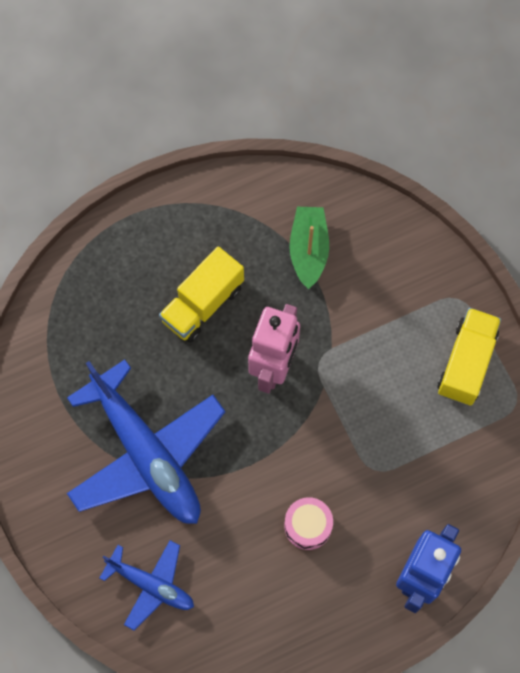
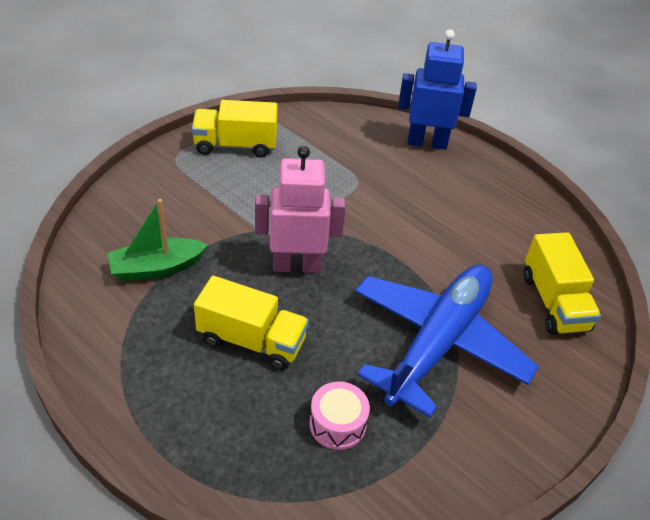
camera: 115 degrees left, 25 degrees down
(151, 585) = (554, 302): blue plane -> yellow truck
(308, 526) = (431, 211): pink drum -> pink drum (337, 424)

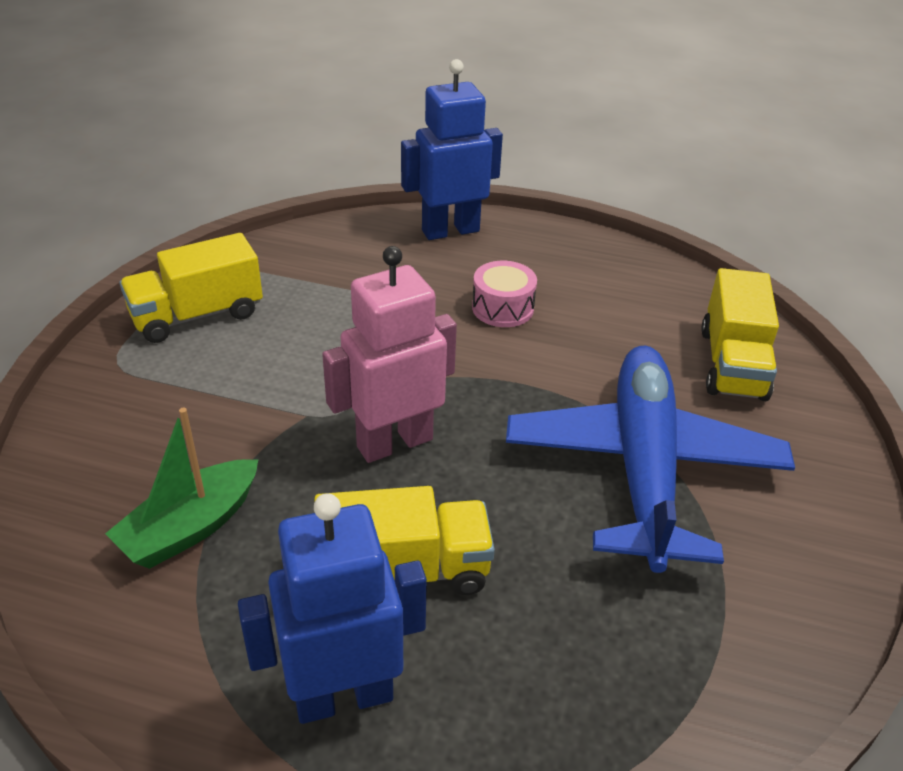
camera: 25 degrees left, 5 degrees down
(176, 390) = (343, 696): none -> blue robot
(337, 424) = (600, 633): pink drum -> pink drum (502, 308)
(554, 302) = (732, 364): yellow truck -> yellow truck turned 45 degrees clockwise

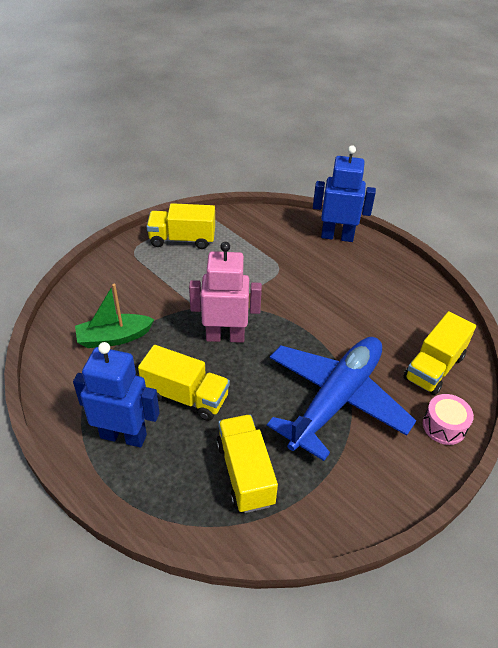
camera: 30 degrees right, 5 degrees up
(502, 308) = (331, 289): pink drum -> pink drum (444, 426)
(604, 651) = (245, 473): none -> yellow truck

